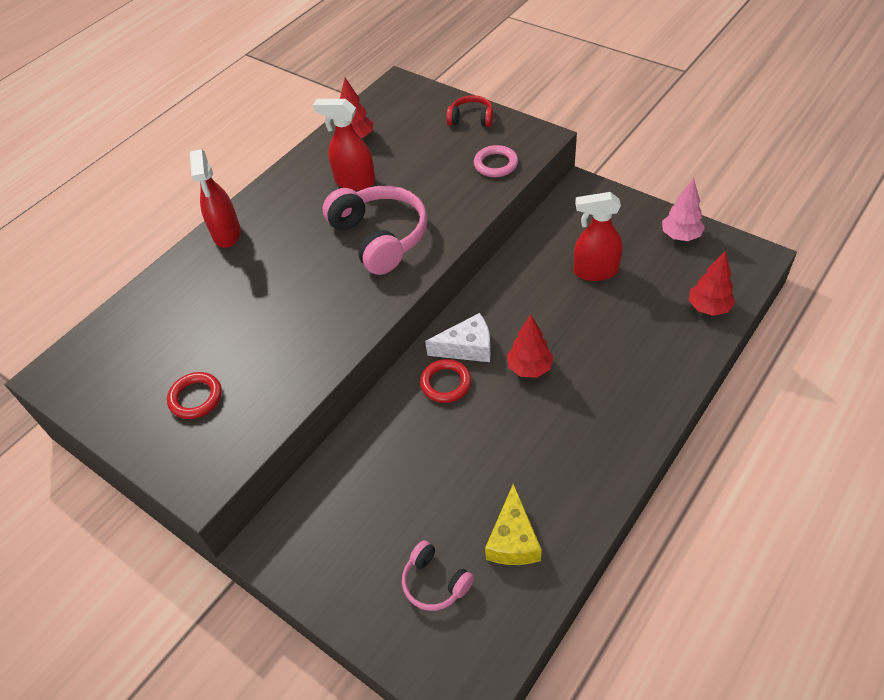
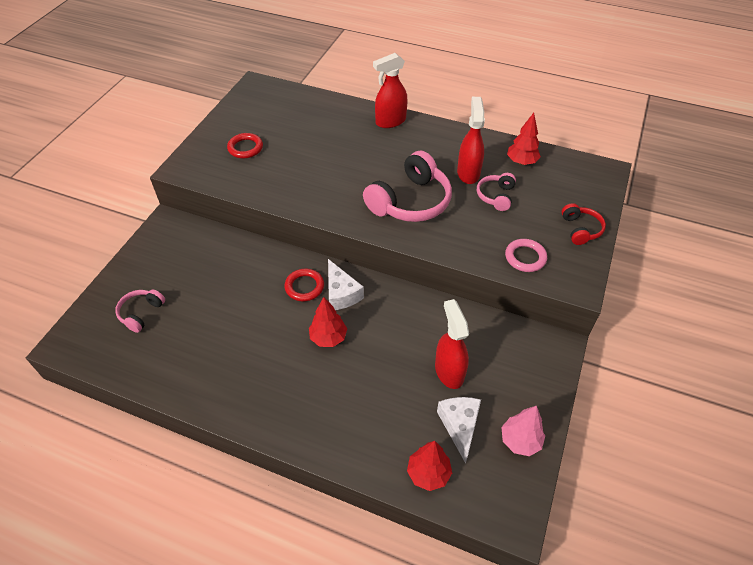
camera: 70 degrees right, 0 degrees up
(401, 167) = (496, 196): none -> pink headphones
(513, 540) = (173, 352): yellow cheese -> none
(659, 275) = (459, 426): none -> white cheese

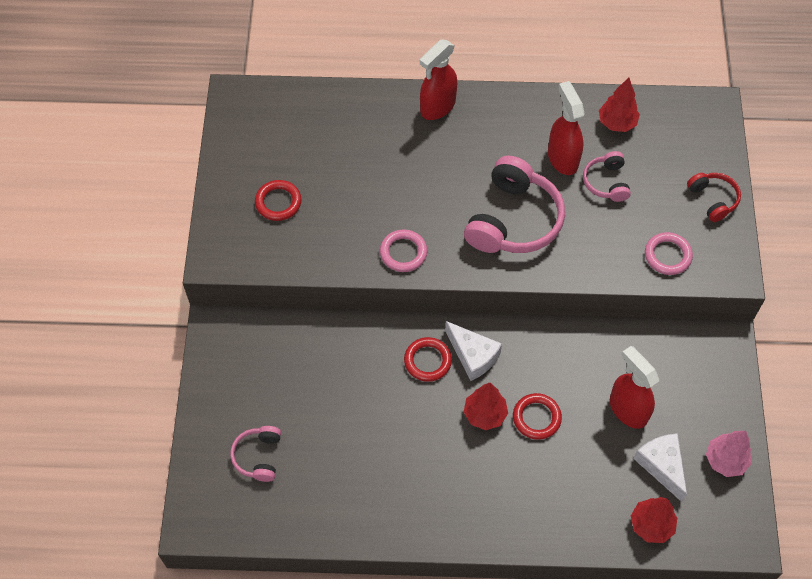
camera: 20 degrees left, 10 degrees up
(315, 200) = (403, 253): none -> pink ring
(369, 353) = (536, 418): none -> red ring

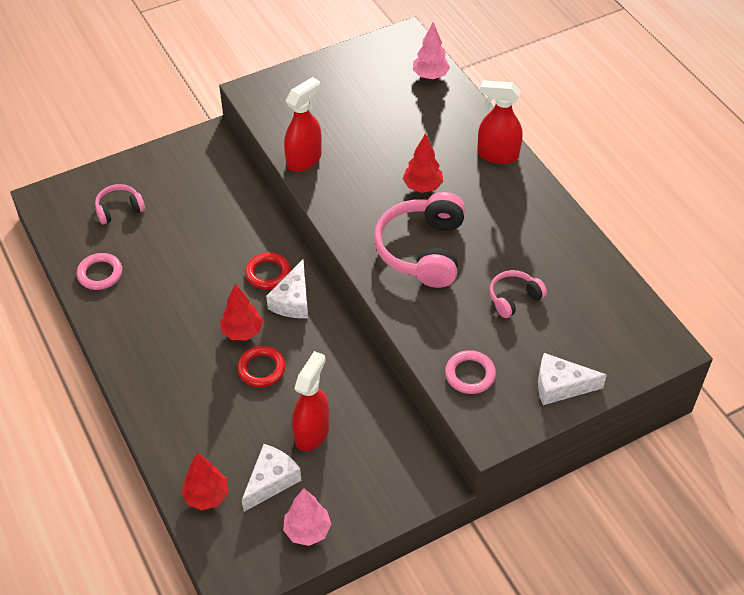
camera: 60 degrees right, 10 degrees down
(278, 202) = (327, 103): red ring -> none
(302, 104) = (430, 76): none -> pink tree
(403, 253) = (336, 194): pink ring -> pink ring (100, 274)
(513, 220) = (422, 250): pink headphones -> pink headphones turned 105 degrees clockwise
(562, 158) = (514, 257): red spray bottle -> red spray bottle (304, 159)
(616, 123) = (585, 280): red tree -> red tree (422, 187)
(713, 199) = (560, 386): red headphones -> white cheese

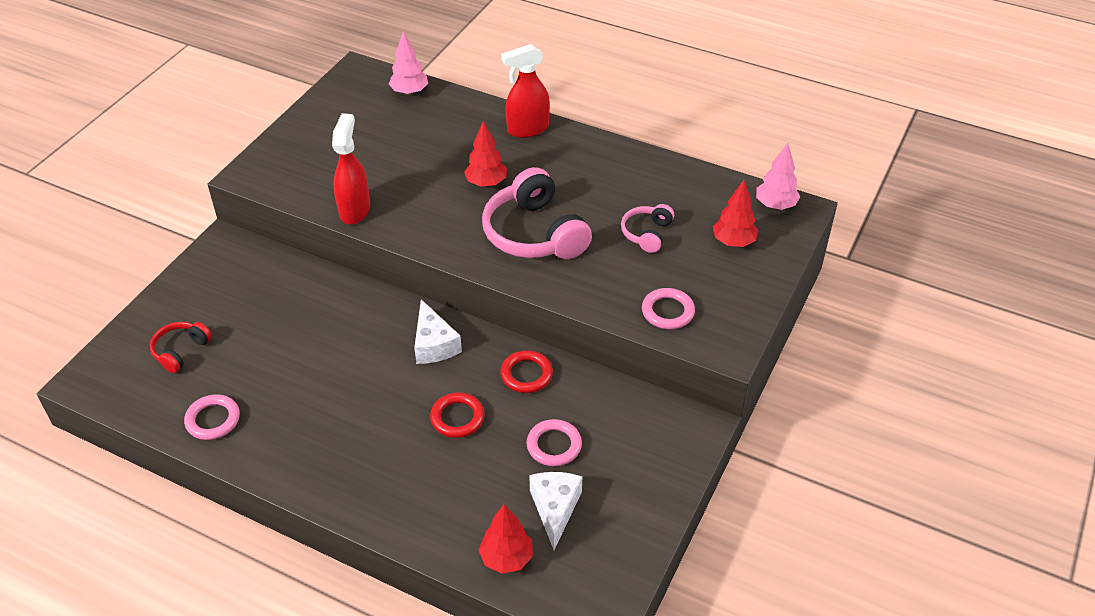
camera: 35 degrees left, 5 degrees down
(119, 209) = (181, 351): pink headphones -> red headphones
(242, 332) = (409, 396): red tree -> red tree (733, 242)
(268, 273) = (388, 333): red ring -> red ring (526, 374)
(307, 531) = (626, 531): pink tree -> pink tree (775, 205)
(312, 432) = (554, 445): red spray bottle -> pink ring
(560, 386) = (747, 282): white cheese -> none

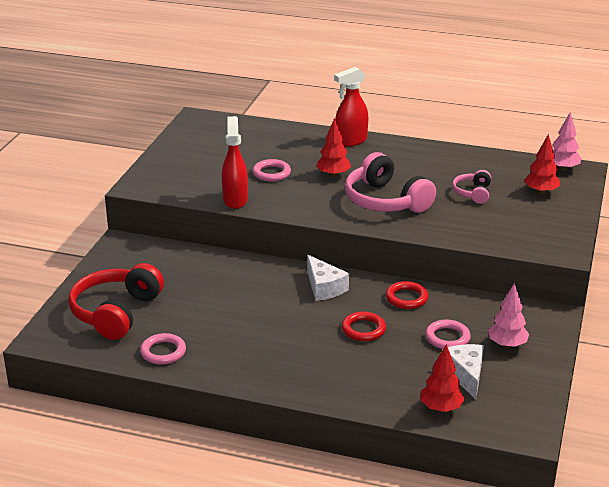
camera: 10 degrees left, 15 degrees down
(181, 351) = (116, 313): red headphones -> red headphones, size x1.93
(409, 92) = (245, 127): pink tree -> pink tree (507, 345)
(667, 311) = (510, 236): pink ring -> pink ring (271, 173)

